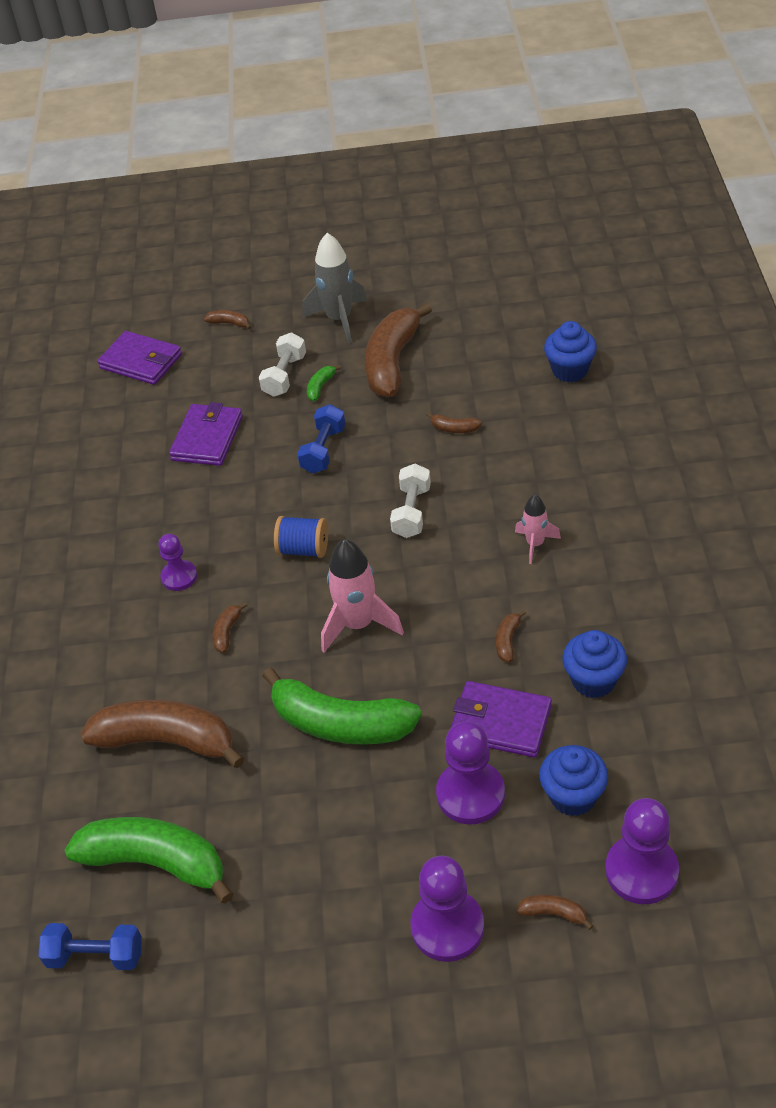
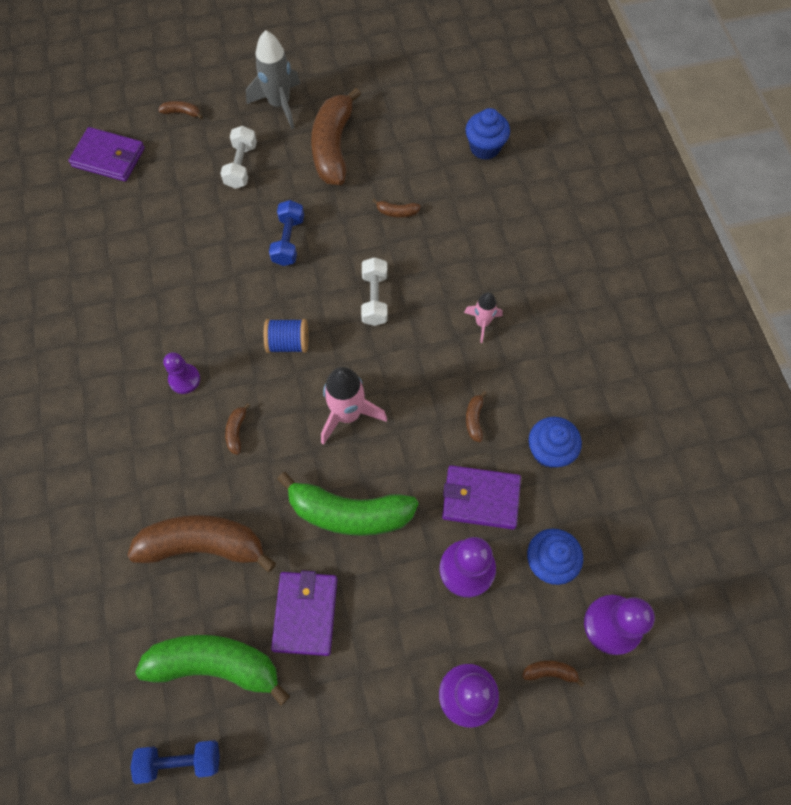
camera: 15 degrees left, 20 degrees up
(207, 438) = (183, 235): purple wallet -> purple wallet (305, 613)
(320, 387) = (275, 176): green banana -> none

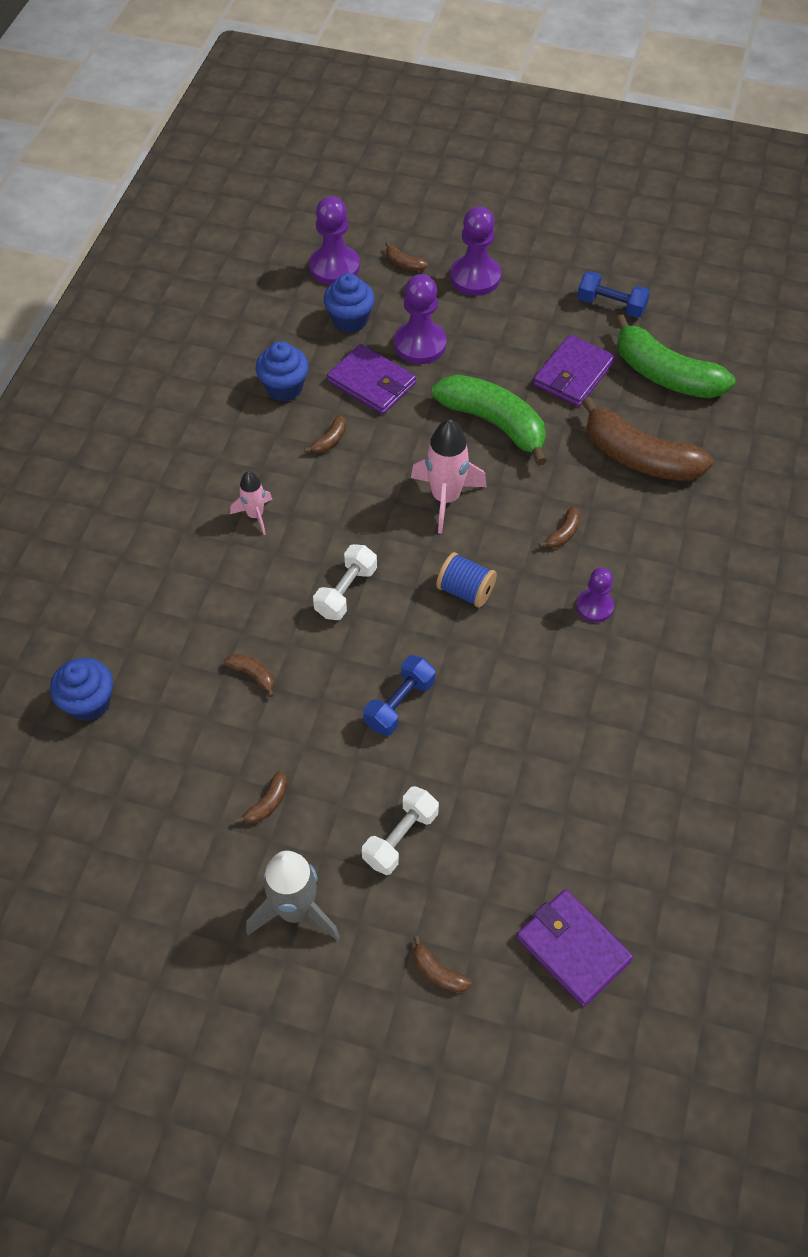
camera: 150 degrees left, 10 degrees down
(180, 760) = (719, 333): blue dumbbell -> blue dumbbell (611, 305)
(333, 146) = (267, 803): brown banana -> brown banana, size x0.40

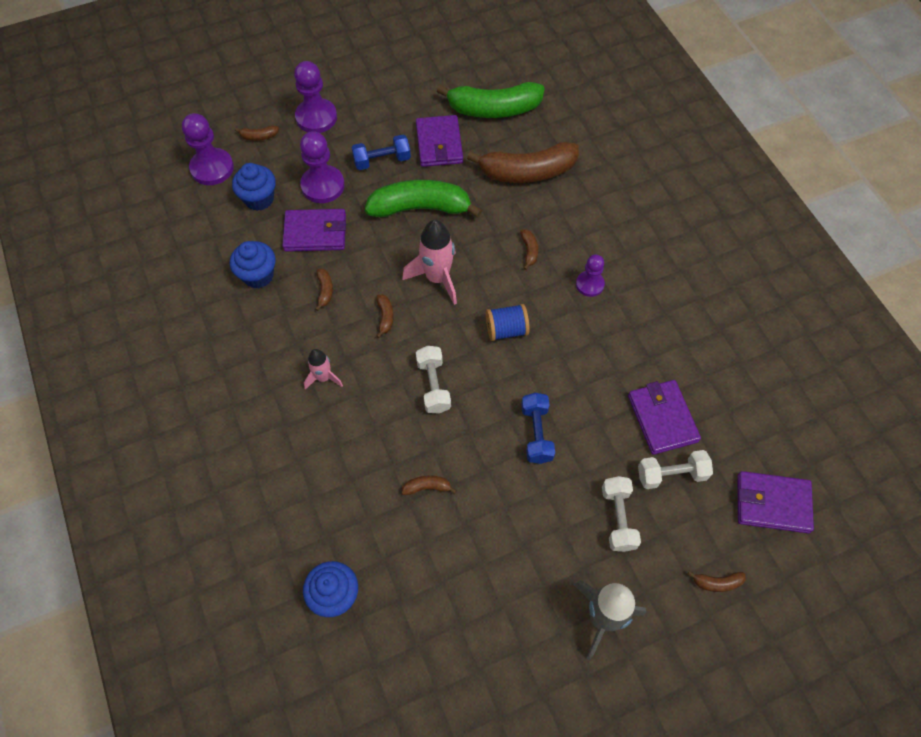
camera: 40 degrees left, 5 degrees up
(267, 803) = (519, 564): brown banana -> brown banana (385, 317)
(495, 841) = (671, 474): none -> white dumbbell
(540, 783) = (662, 418): none -> purple wallet
(611, 305) = (420, 84): blue dumbbell -> blue dumbbell (382, 160)

